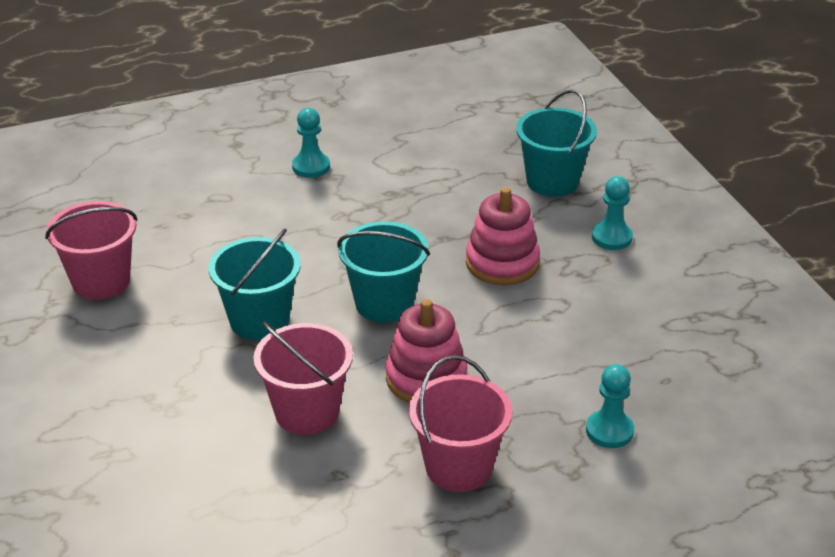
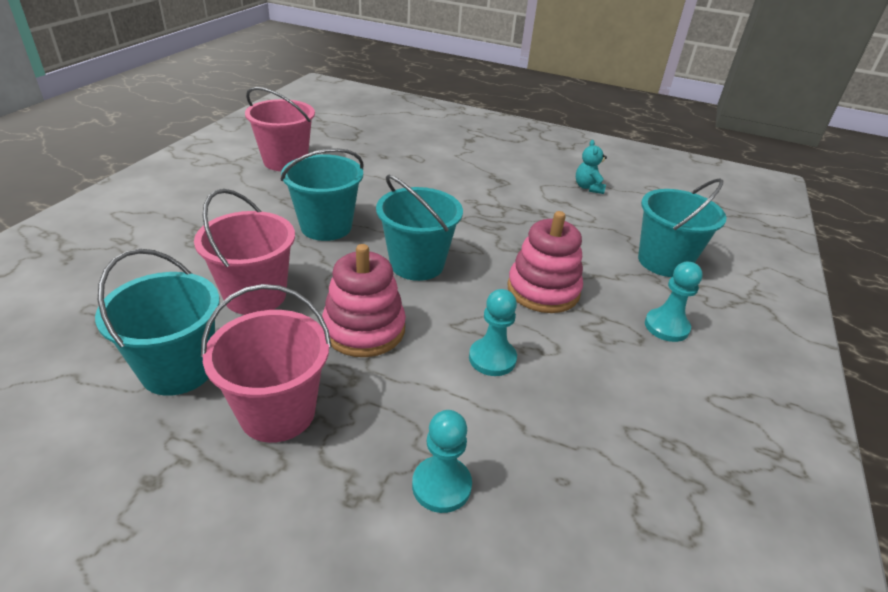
camera: 40 degrees right, 0 degrees up
(311, 167) = (495, 169): turquoise pawn -> turquoise pawn (492, 358)
(348, 494) = (178, 369): none -> turquoise bucket
(414, 139) = (588, 187): none -> turquoise teddy bear

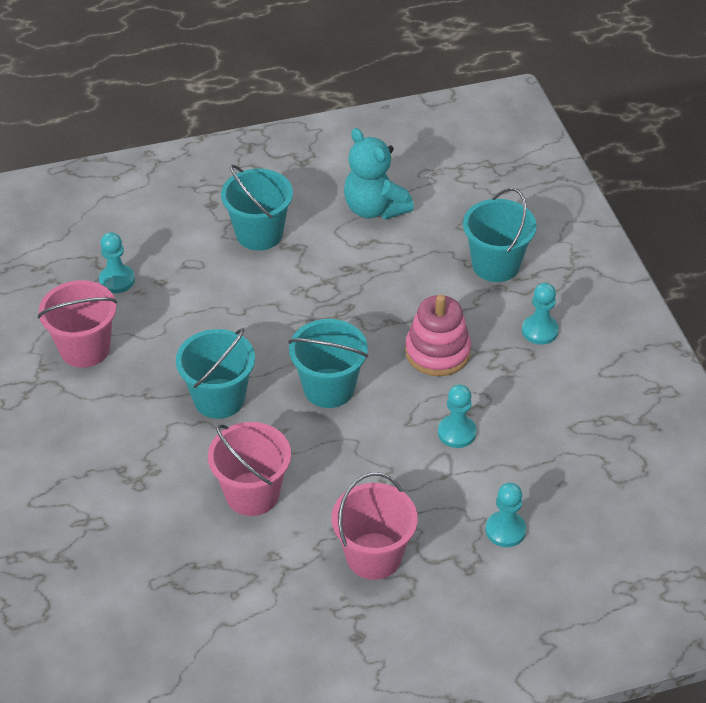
camera: 35 degrees left, 10 degrees up
(178, 369) = (279, 575): turquoise bucket -> turquoise bucket (259, 234)
(357, 143) = (117, 280): none -> turquoise pawn
(364, 329) = (356, 467): pink stacking toy -> none
(588, 187) = (374, 208): turquoise teddy bear -> turquoise teddy bear, size x1.92

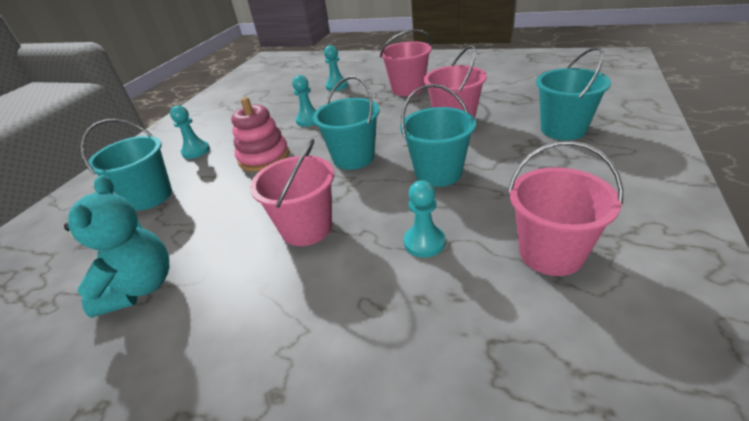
camera: 140 degrees left, 10 degrees down
(117, 280) = (477, 326): turquoise pawn -> turquoise pawn (424, 242)
(259, 234) = (268, 312): turquoise bucket -> turquoise bucket (563, 129)
(295, 296) = (306, 228): none -> pink bucket

